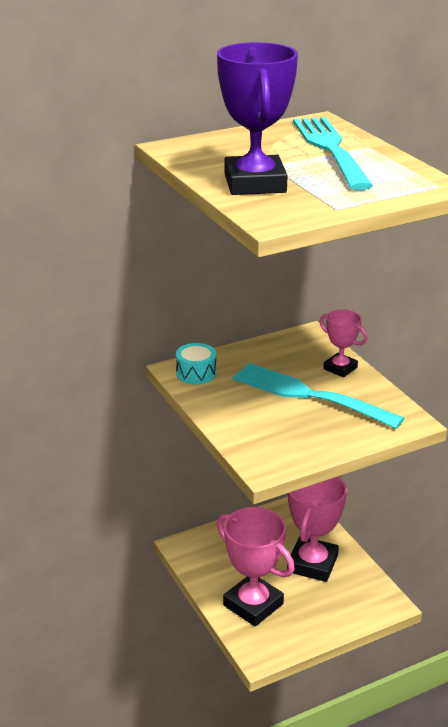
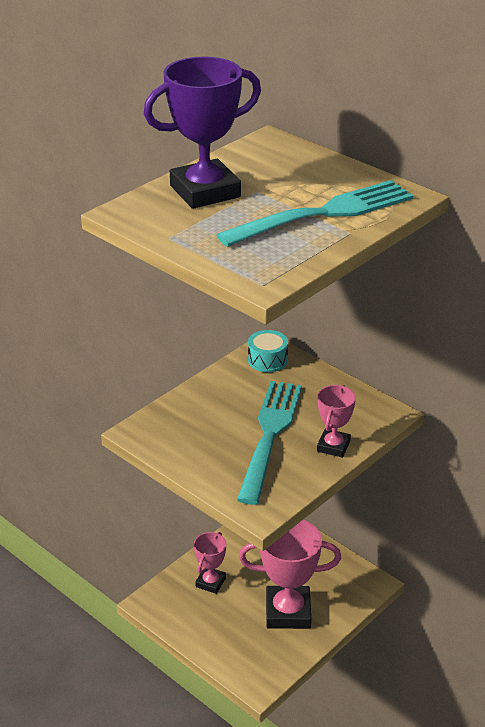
camera: 70 degrees right, 5 degrees up
(253, 605) = (210, 582): pink trophy -> pink trophy, size x0.55

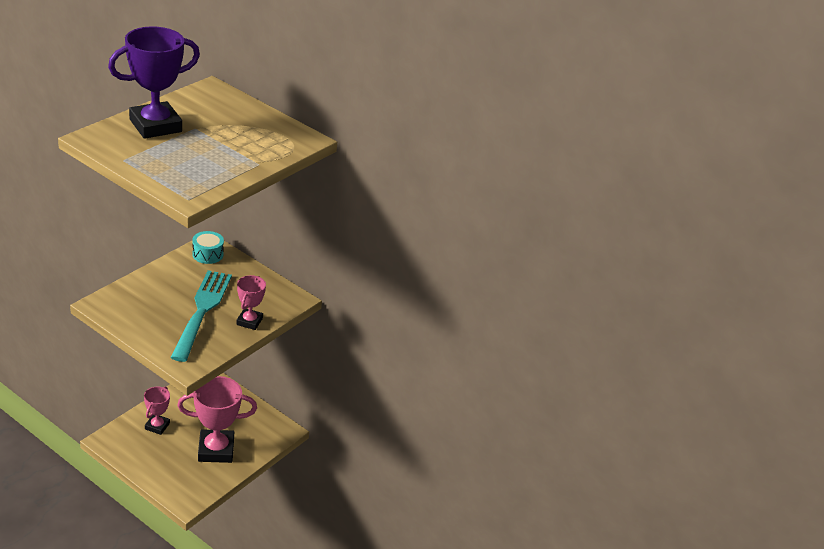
camera: 10 degrees left, 0 degrees up
(323, 214) = (241, 149): turquoise fork -> none

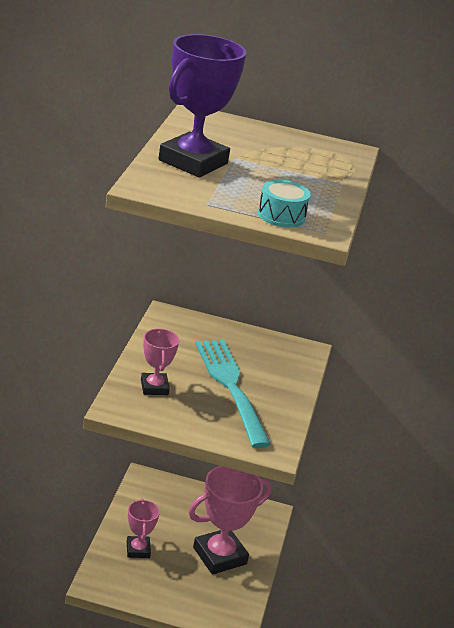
camera: 25 degrees left, 5 degrees down
(207, 254) = (177, 324): turquoise drum -> turquoise drum (281, 215)
(249, 321) = (287, 385): pink trophy -> pink trophy (154, 387)

